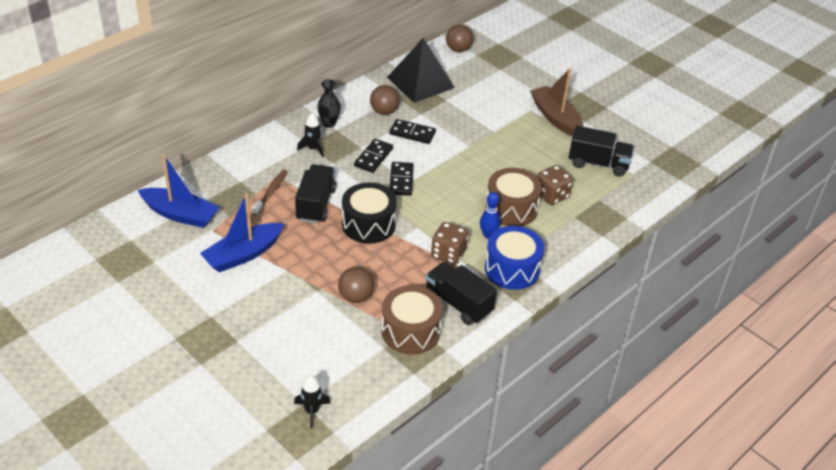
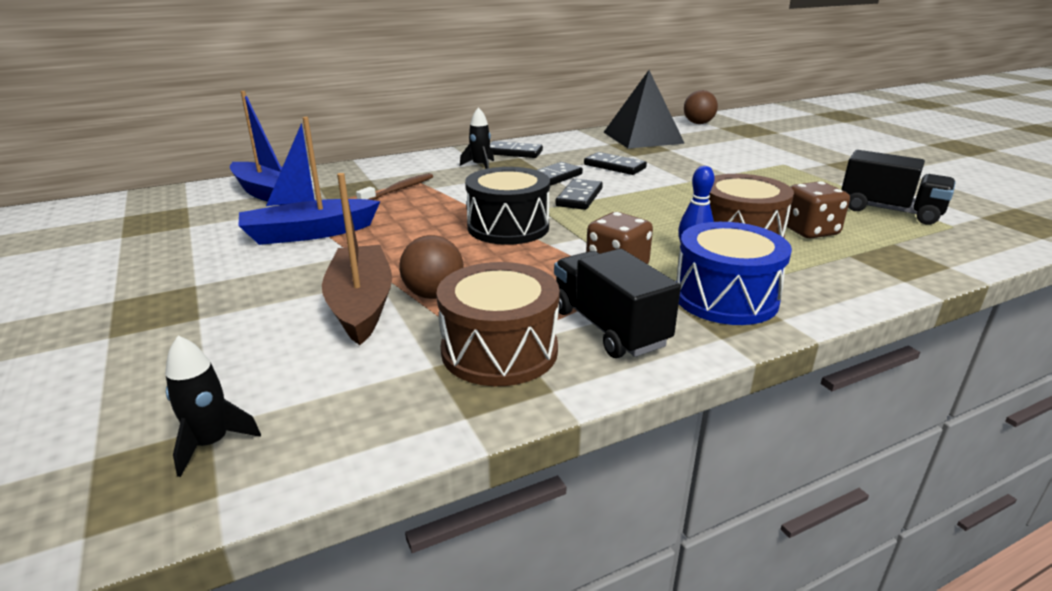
camera: 20 degrees right, 15 degrees down
(316, 204) = (448, 204): black truck -> none
(329, 123) = (513, 152): black vase -> black domino
(384, 111) = (587, 151): brown ball -> none
(555, 118) = (820, 171): brown boat -> brown boat (361, 304)

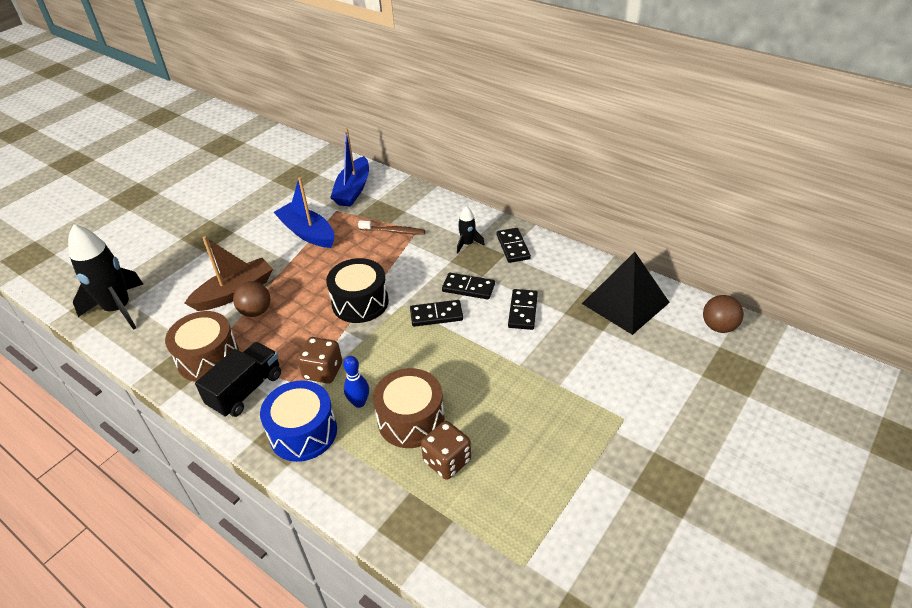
camera: 65 degrees right, 15 degrees up
(211, 443) = (118, 309): black rocket -> black rocket, size x2.11
(889, 211) = (534, 514): black truck -> none

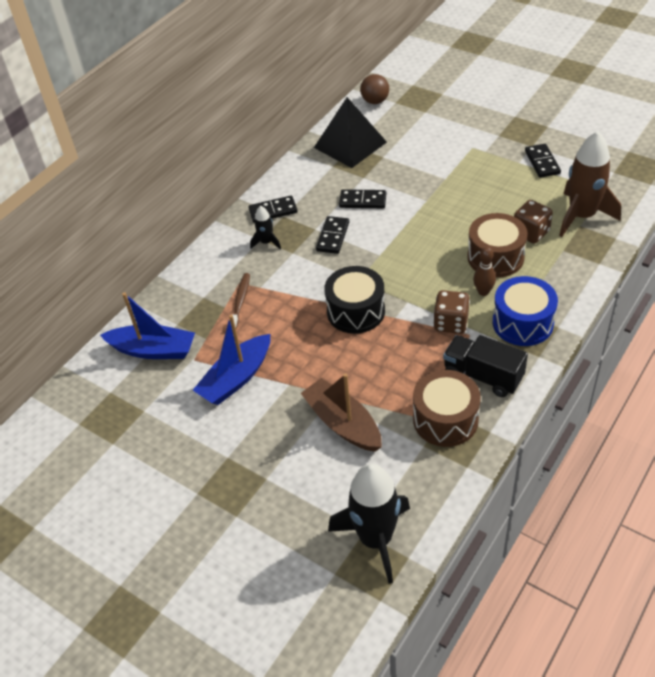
camera: 90 degrees left, 5 degrees up
(256, 311) = (373, 395): brown ball -> none
(359, 402) = (483, 292): blue bowling pin -> brown bowling pin
(436, 315) = (371, 254): black domino -> black domino (542, 162)
(471, 526) = (581, 216): none -> brown rocket

